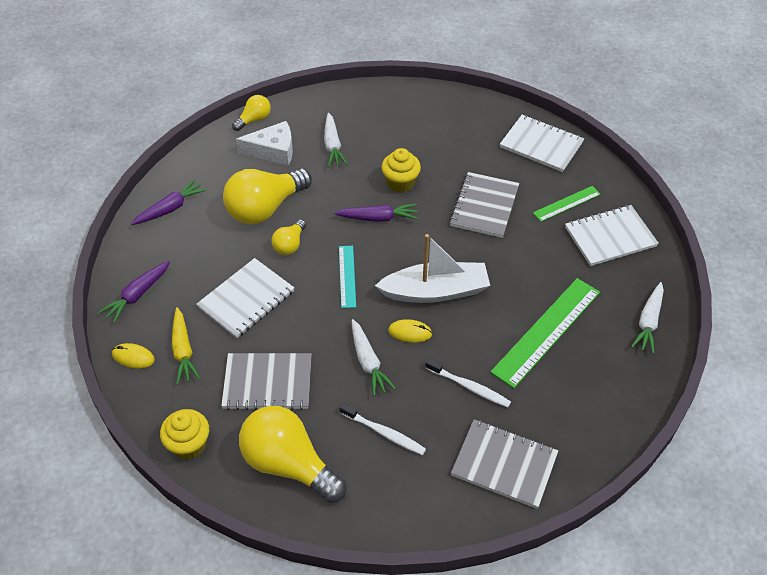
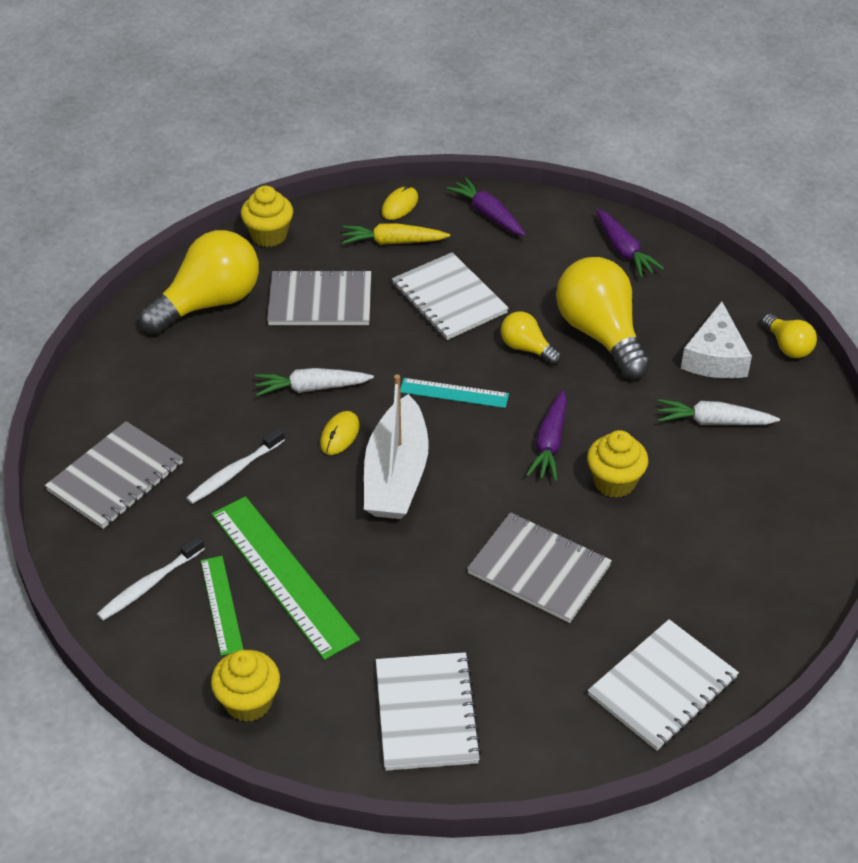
camera: 105 degrees right, 5 degrees down
(267, 383) = (320, 301): grey notebook -> grey notebook turned 75 degrees clockwise
(384, 433) = (209, 383): white toothbrush -> white toothbrush (149, 584)
(566, 203) = (515, 678): green ruler -> green ruler (221, 604)
(648, 322) = (248, 702): white carrot -> yellow cupcake

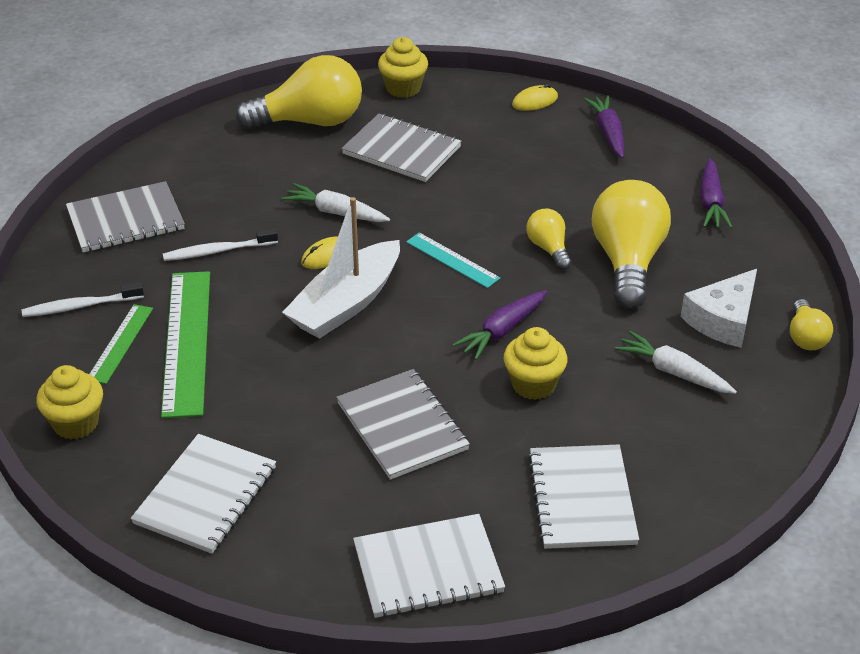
camera: 30 degrees right, 5 degrees down
(393, 242) = (504, 127): yellow carrot -> none
(449, 299) = (514, 186): white notebook -> white notebook (582, 499)

